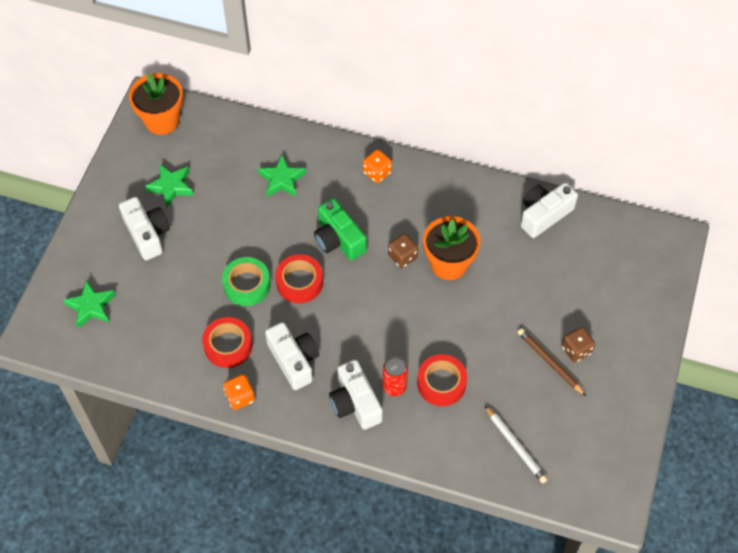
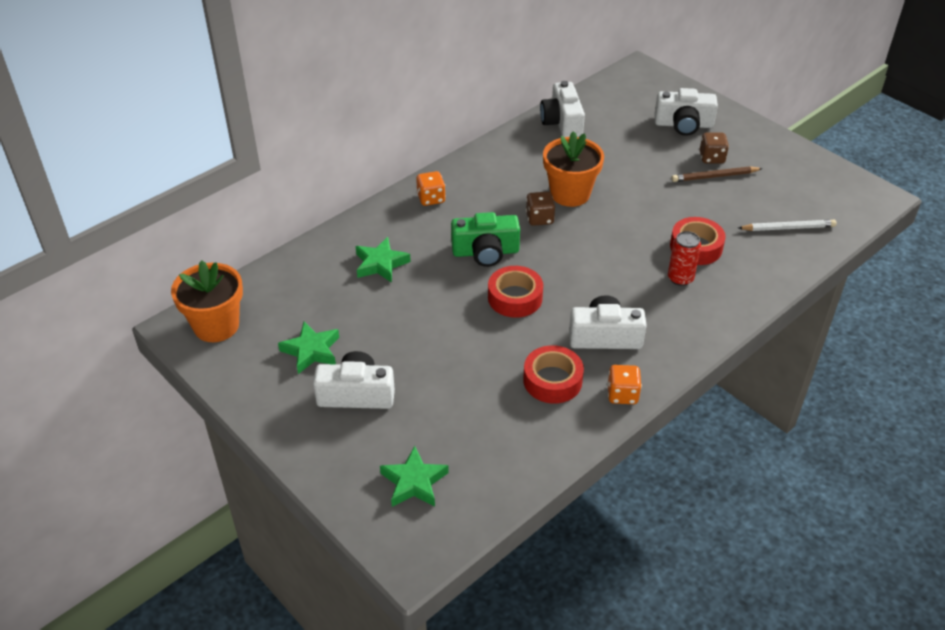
camera: 60 degrees left, 15 degrees down
(247, 285) = (488, 338): green tape -> none
(355, 402) = (682, 311): white camera -> white camera (683, 124)

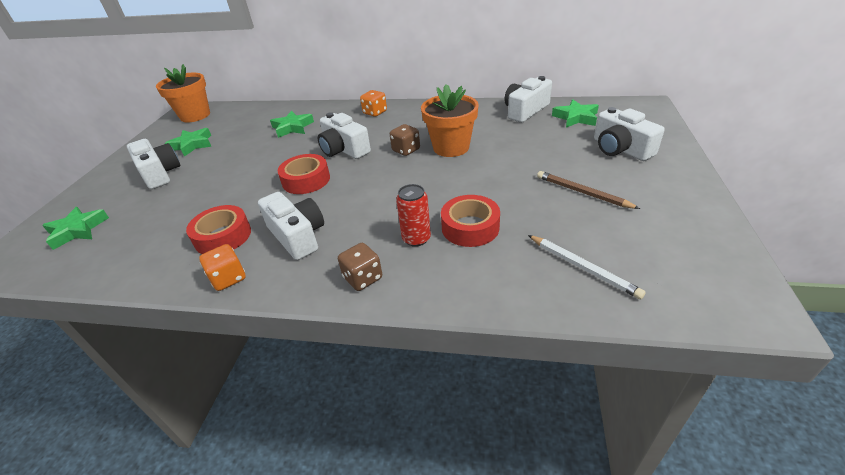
camera: 55 degrees right, 5 degrees down
(485, 252) = (344, 149): green camera -> white camera
(611, 109) = (576, 118): none -> green star
(712, 158) = (604, 180): brown dice -> brown dice (363, 278)

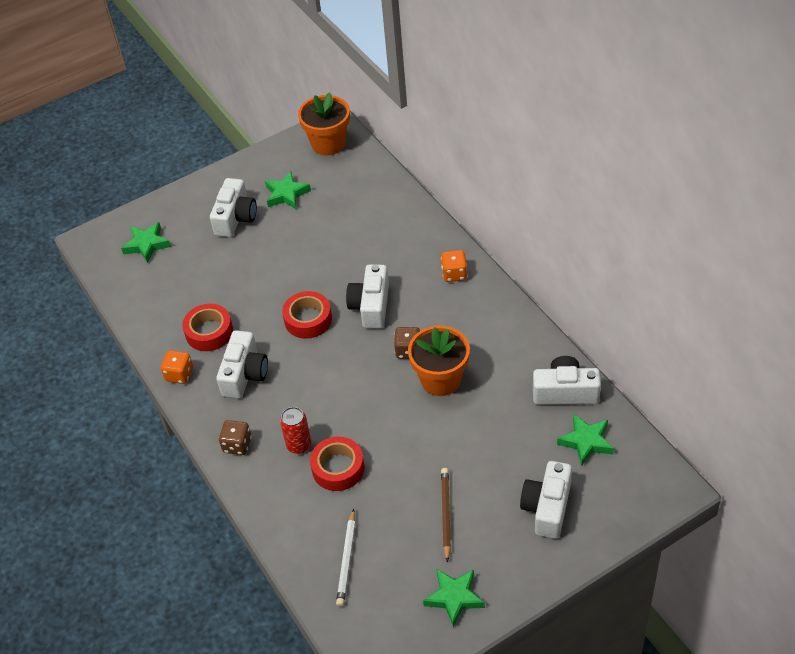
camera: 50 degrees right, 10 degrees up
(292, 127) = (373, 236): green star -> green star (454, 598)

